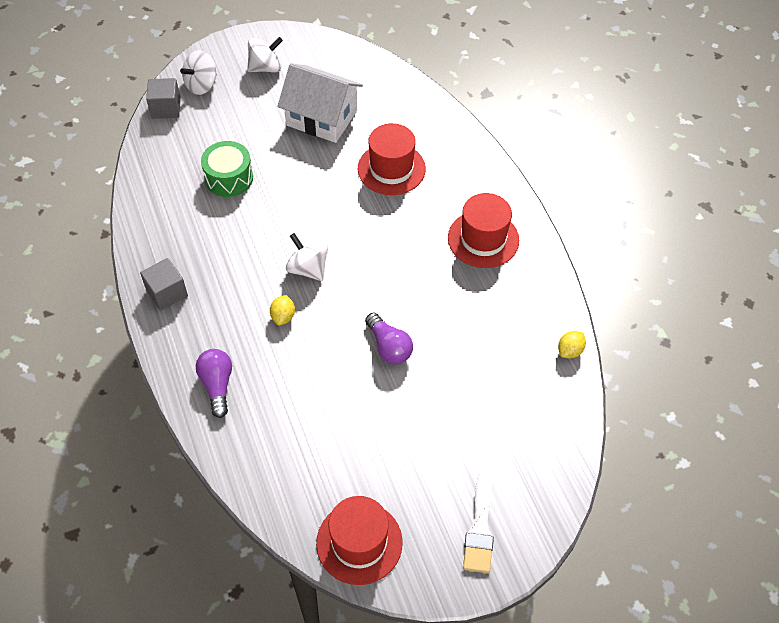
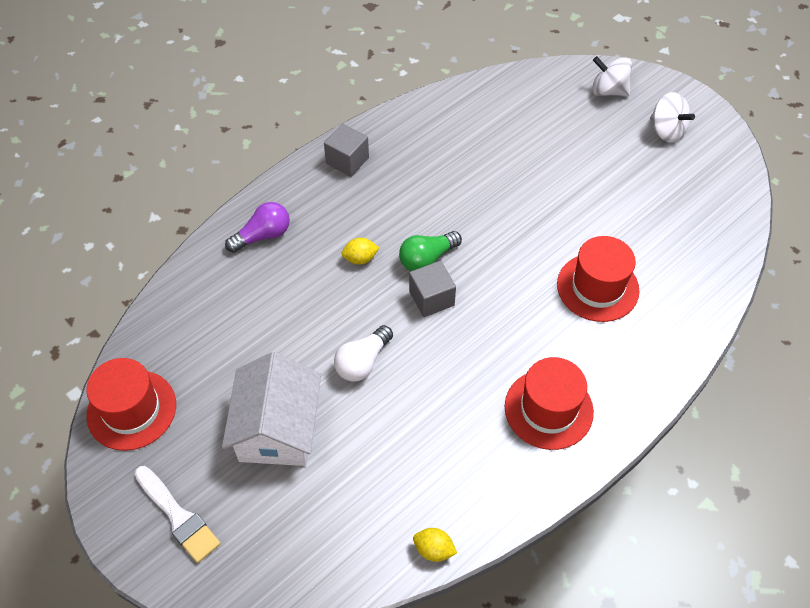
camera: 70 degrees right, 0 degrees up
(166, 108) = (561, 76): grey cube -> grey cube (431, 298)
(229, 178) = (504, 155): green drum -> none
(308, 268) = (427, 259): white spinning top -> green light bulb
(322, 117) = (630, 201): white house -> white house (277, 429)
(389, 347) = (362, 362): purple light bulb -> white light bulb
(480, 526) = (178, 516): white brush -> white brush turned 120 degrees counterclockwise

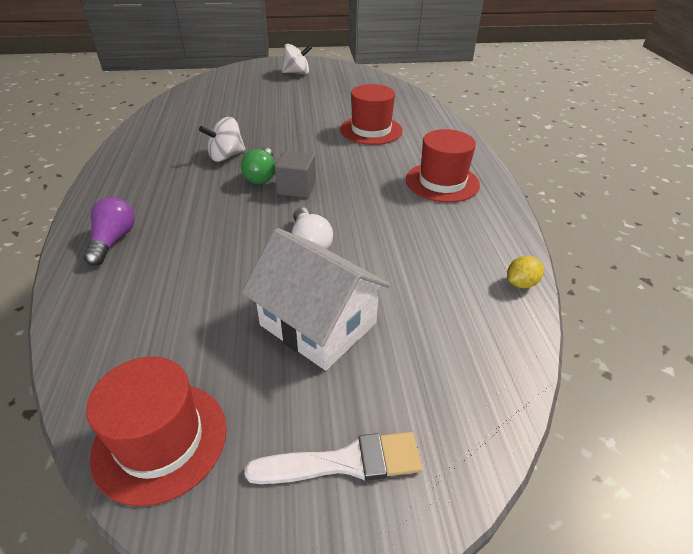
camera: 55 degrees left, 15 degrees down
(347, 160) = (124, 171): grey cube -> none
(360, 258) = (216, 203): yellow lemon -> none
(608, 91) = (244, 75): white spinning top -> white spinning top (226, 156)

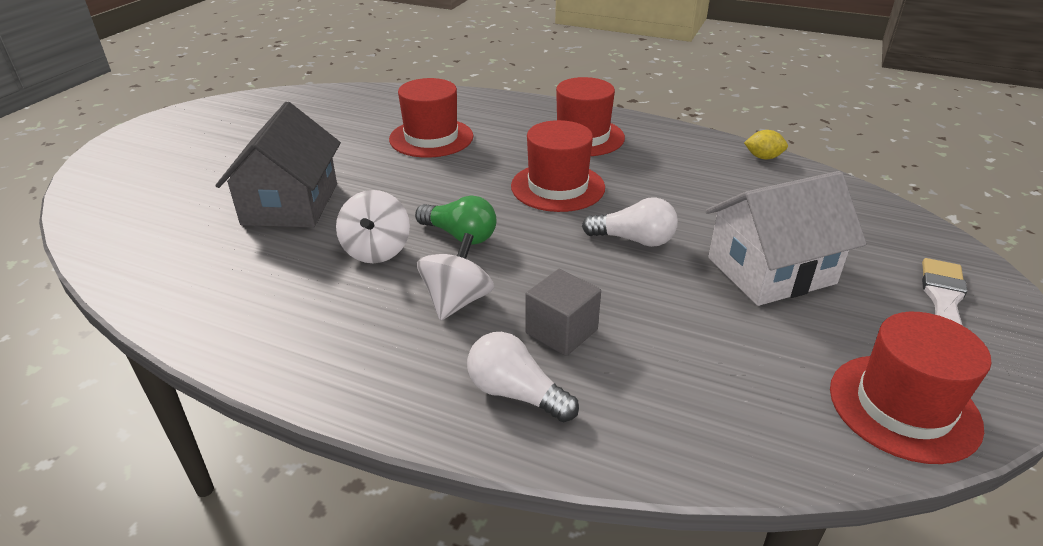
camera: 60 degrees left, 5 degrees down
(113, 241) = (516, 393): purple light bulb -> white light bulb
(253, 118) = (291, 204): none -> grey house
(297, 73) = (193, 136): white spinning top -> white spinning top (456, 301)
(297, 188) = (514, 219): grey cube -> grey cube (561, 331)
(354, 192) = (558, 187): none -> red hat
(521, 283) = (763, 157): yellow lemon -> yellow lemon turned 75 degrees counterclockwise

